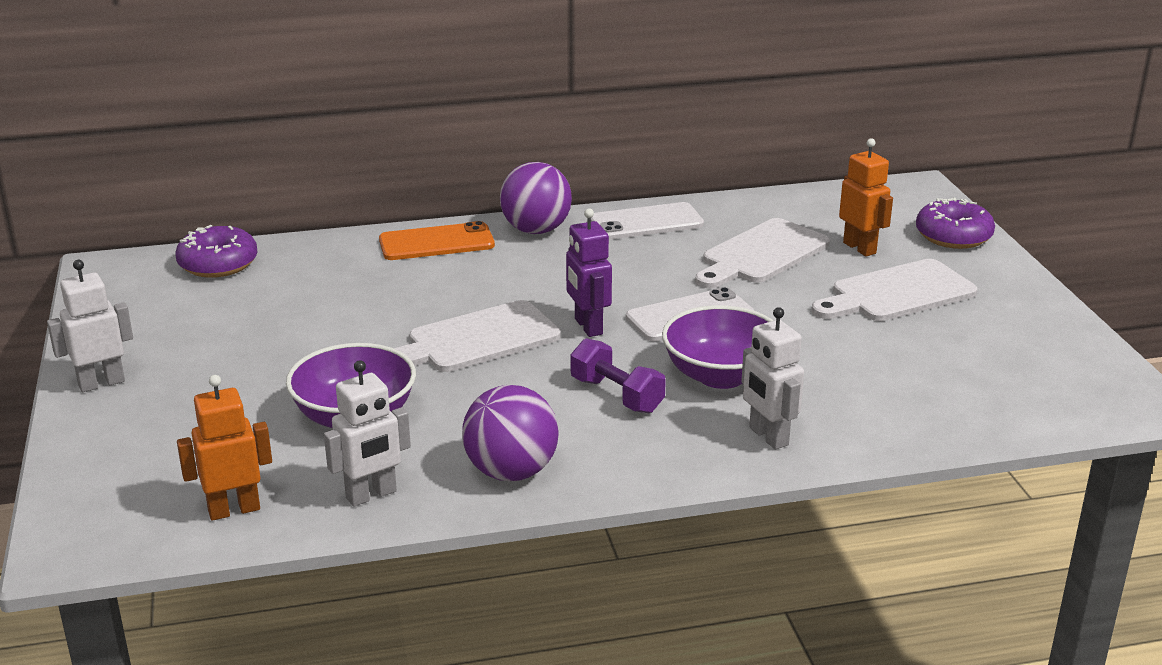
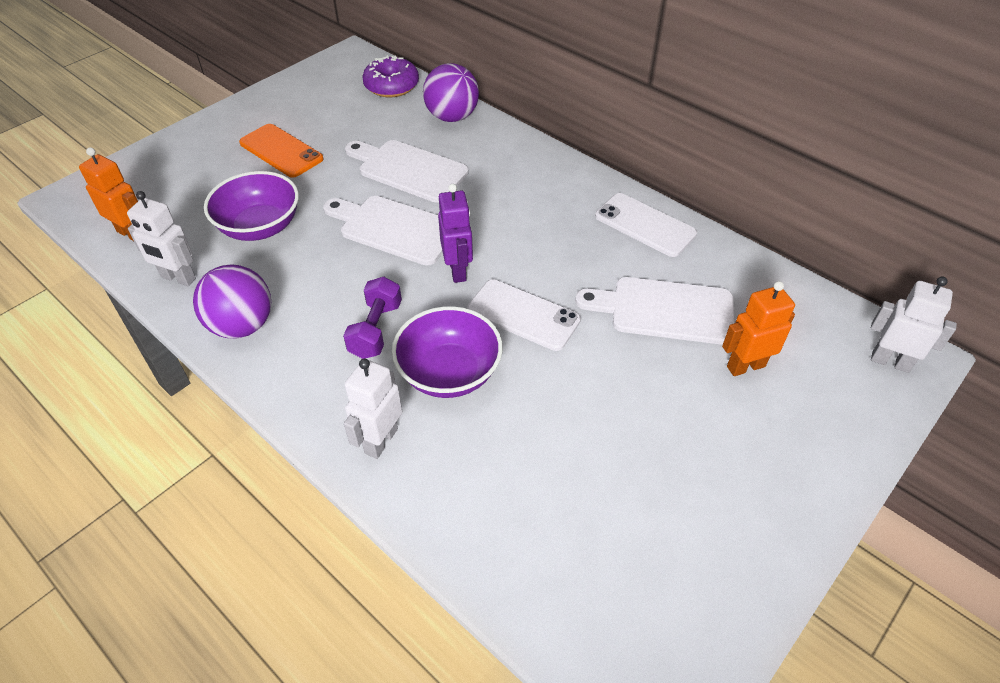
camera: 55 degrees right, 20 degrees up
(101, 383) = (229, 120): white robot -> white robot (890, 361)
(436, 243) = (505, 148): orange phone -> orange phone (281, 151)
(536, 230) = (571, 180): purple ball -> purple ball (452, 117)
(588, 327) = (458, 270): purple robot -> purple robot turned 135 degrees clockwise
(860, 248) = (745, 366): orange robot -> orange robot turned 135 degrees counterclockwise
(897, 293) = (689, 426): white cutting board -> white cutting board (408, 170)
(953, 236) = (845, 422): purple donut -> none

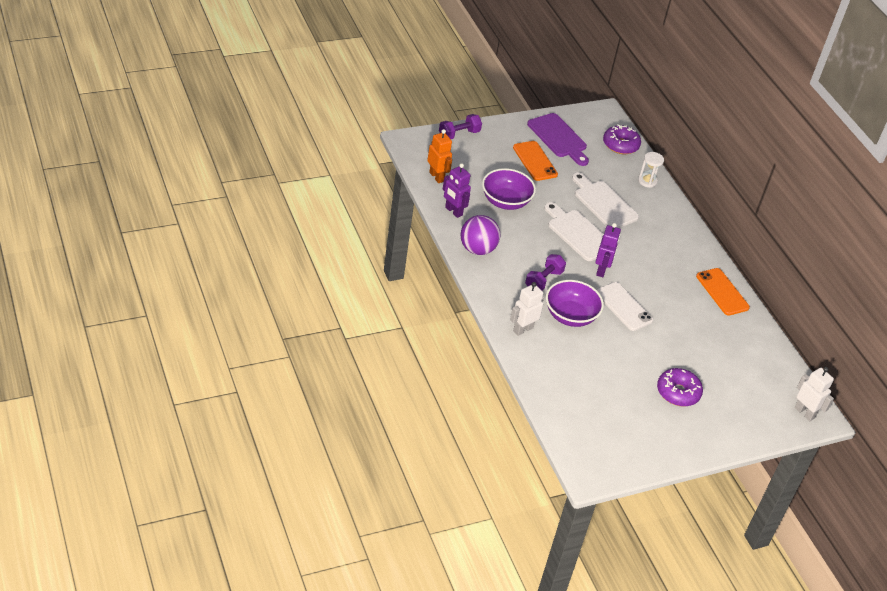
camera: 20 degrees right, 5 degrees down
(149, 157) = (459, 134): none -> purple dumbbell
(178, 278) = (453, 211): white robot -> purple robot
(302, 108) = (558, 138): none -> purple cutting board
(452, 117) = (647, 181): purple ball -> white hourglass
(645, 225) = (722, 292): white phone -> orange phone
(664, 310) = (701, 337): white cutting board -> none
(695, 428) = (678, 392): none -> purple donut
(745, 366) = (724, 380): orange robot -> none

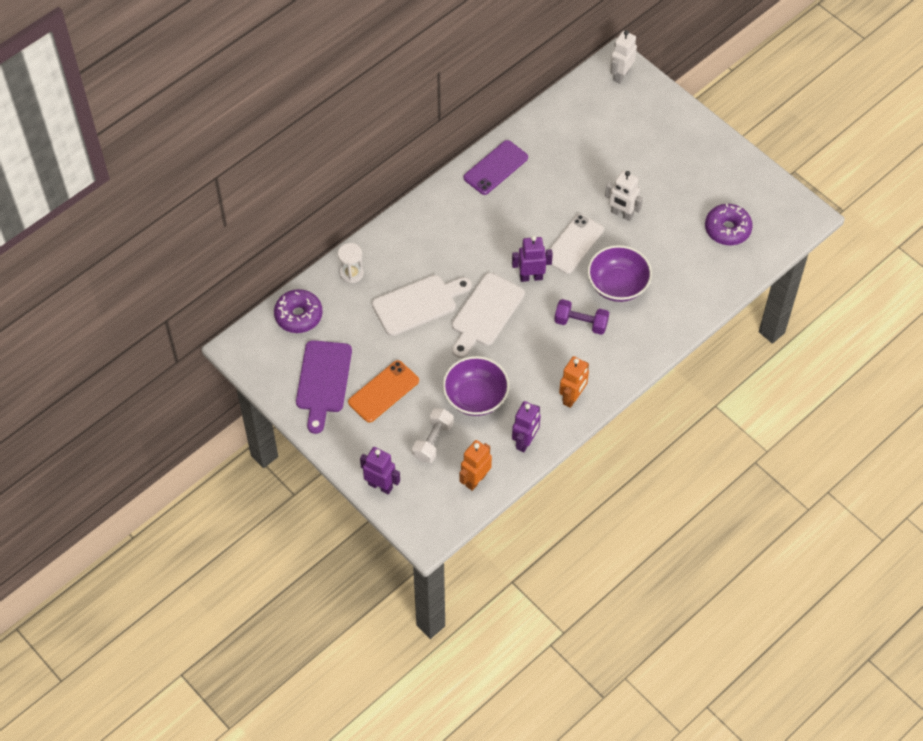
camera: 105 degrees left, 15 degrees up
(459, 134) = (380, 486): purple dumbbell -> purple robot
(477, 249) = (572, 397): purple ball -> orange robot
(480, 169) = (433, 441): none -> white dumbbell
(522, 329) = (664, 319): white robot -> white robot (622, 214)
(558, 138) = (323, 381): purple cutting board -> purple cutting board turned 150 degrees clockwise
(603, 203) = (418, 304): white cutting board -> white cutting board turned 150 degrees counterclockwise
(678, 392) = (662, 174): purple donut -> purple donut (727, 229)
(722, 292) = (495, 168): orange phone -> purple phone

